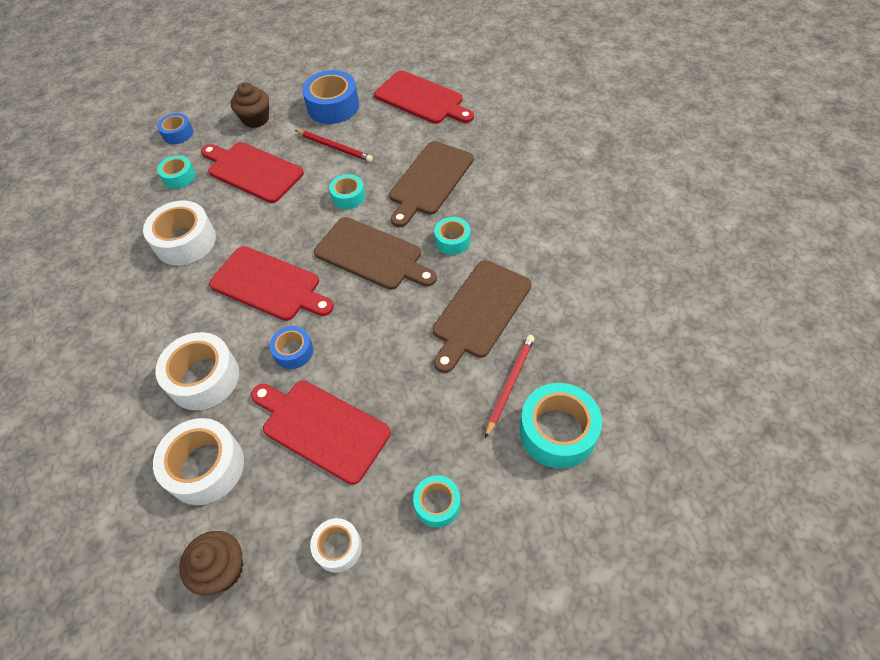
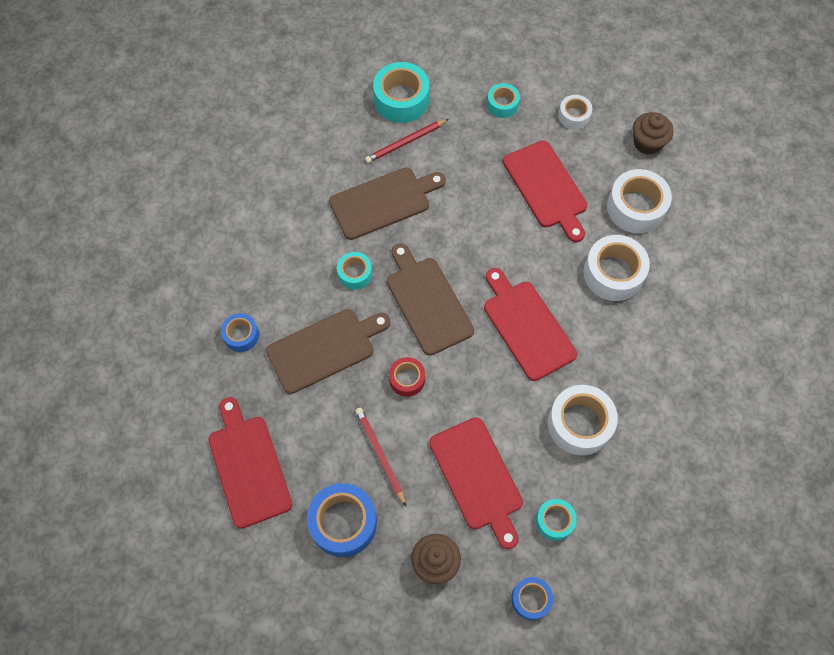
camera: 150 degrees left, 10 degrees up
(293, 351) = (537, 254): blue tape -> blue tape (241, 335)
(348, 196) = (407, 379): turquoise tape -> red tape

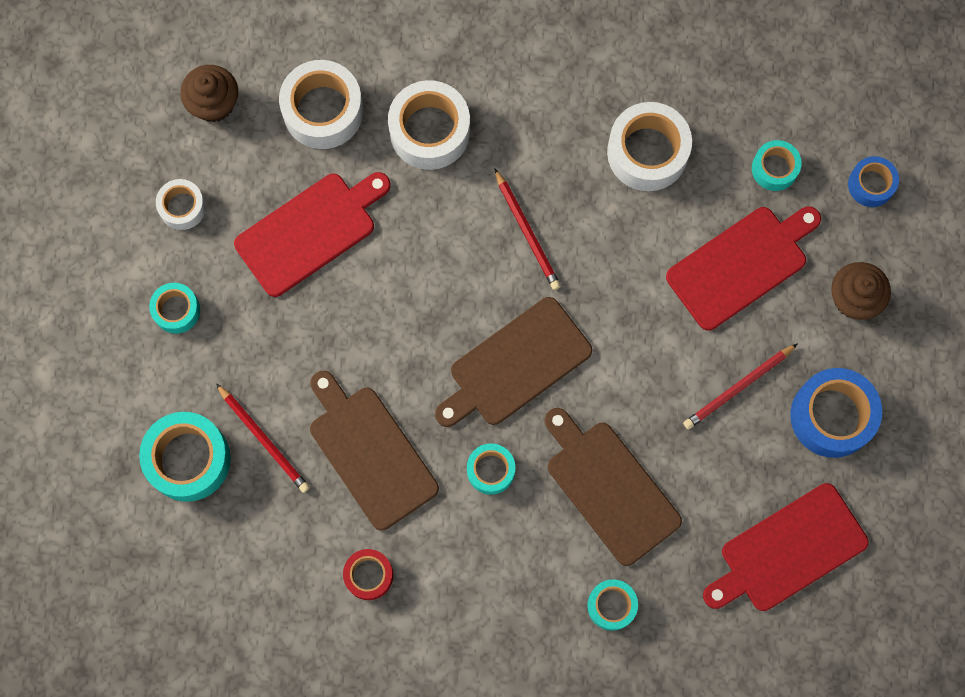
camera: 100 degrees left, 10 degrees up
(241, 335) = (611, 605): blue tape -> turquoise tape
(407, 379) = (631, 372): red tape -> red tape (368, 575)
(526, 326) = (527, 232): red cutting board -> red pencil

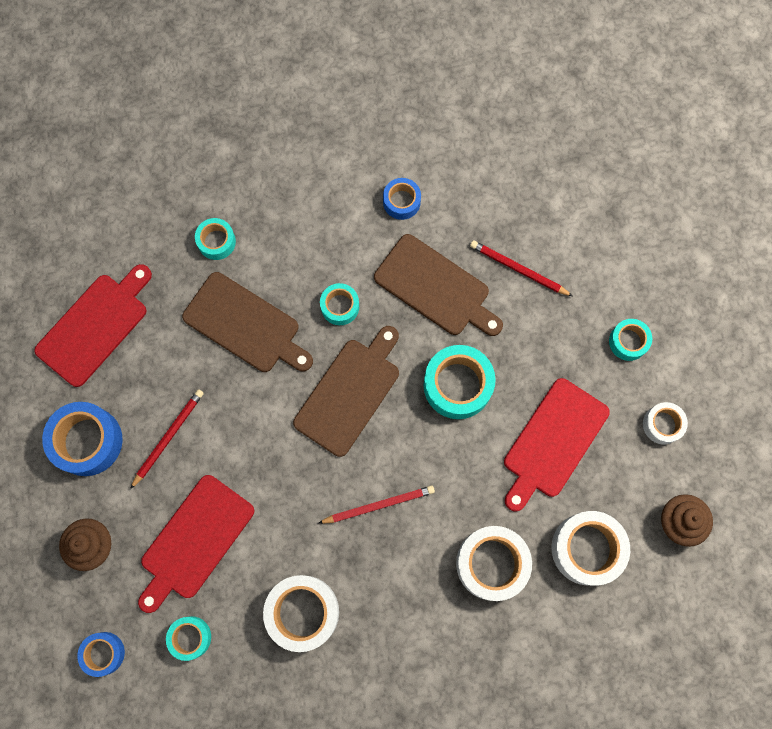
camera: 160 degrees right, 0 degrees up
(188, 459) = (567, 236): turquoise tape -> turquoise tape (457, 385)
(368, 575) = (401, 202): red tape -> blue tape
(527, 232) = (379, 505): red pencil -> red pencil turned 120 degrees clockwise

